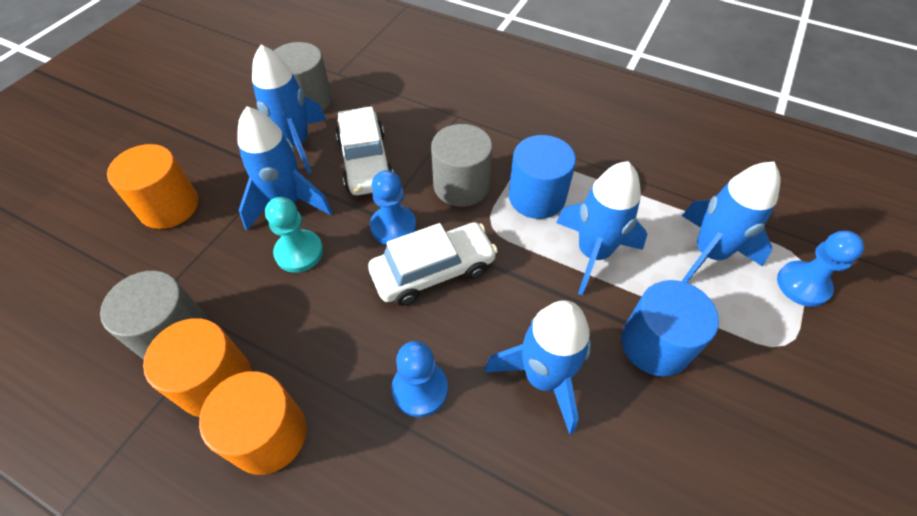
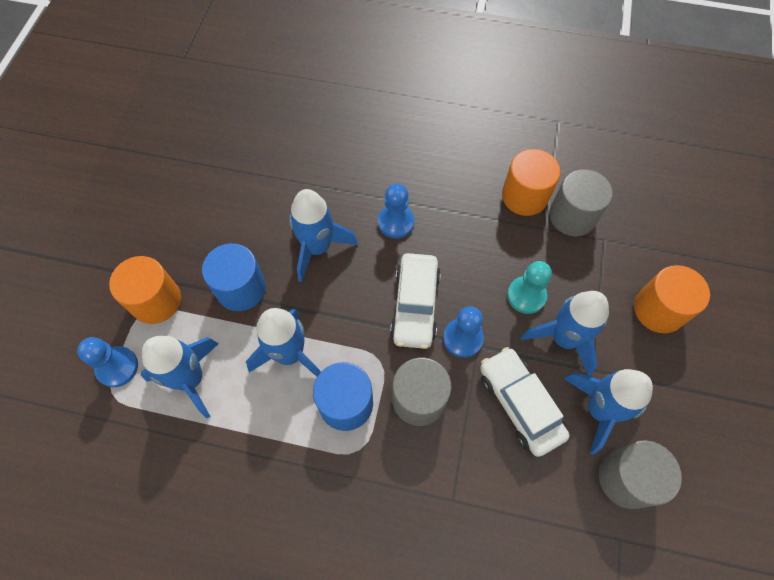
camera: 165 degrees right, 10 degrees up
(268, 435) = (475, 178): orange cylinder -> orange cylinder (156, 301)
(433, 271) = (415, 306): white car -> white car turned 45 degrees counterclockwise

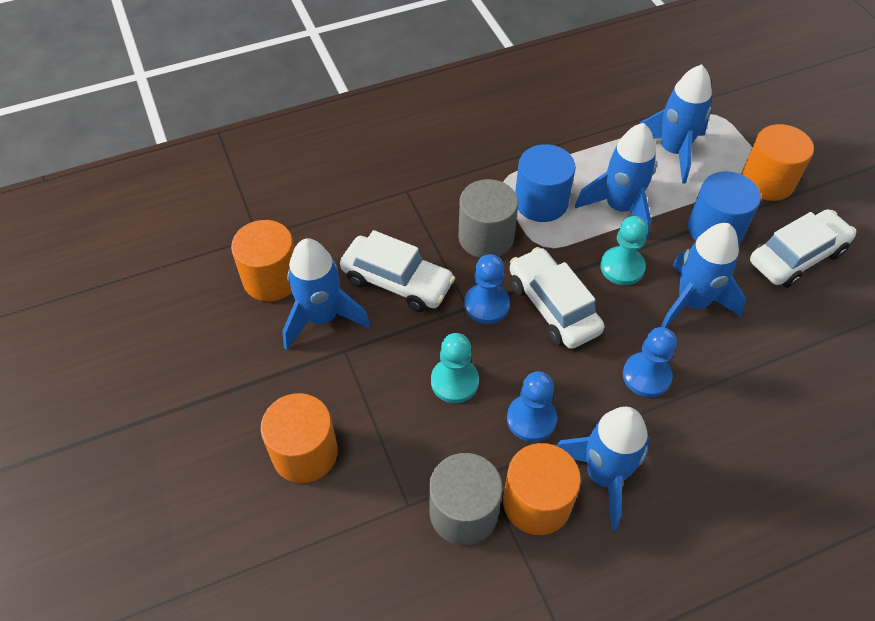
camera: 145 degrees right, 10 degrees down
(117, 367) = (733, 129): blue pawn -> blue pawn (531, 419)
(212, 232) = (797, 257): none -> white car
(338, 303) = (622, 267): none -> turquoise pawn
(564, 339) = (390, 361): blue rocket -> blue rocket (603, 475)
(626, 478) = (271, 278): grey cylinder -> orange cylinder

